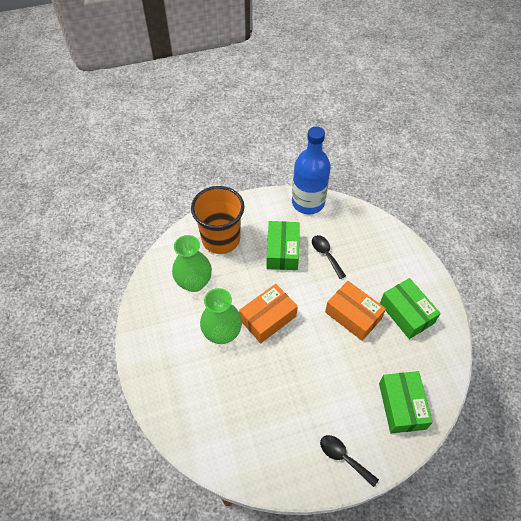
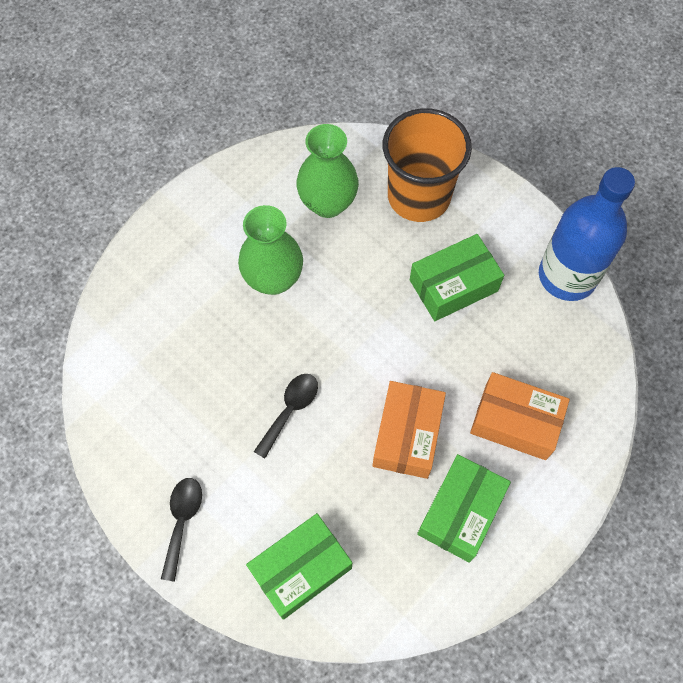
camera: 60 degrees right, 10 degrees up
(268, 318) = (331, 323): orange box -> orange box (515, 422)
(326, 255) = (488, 347): black spoon -> black spoon (290, 410)

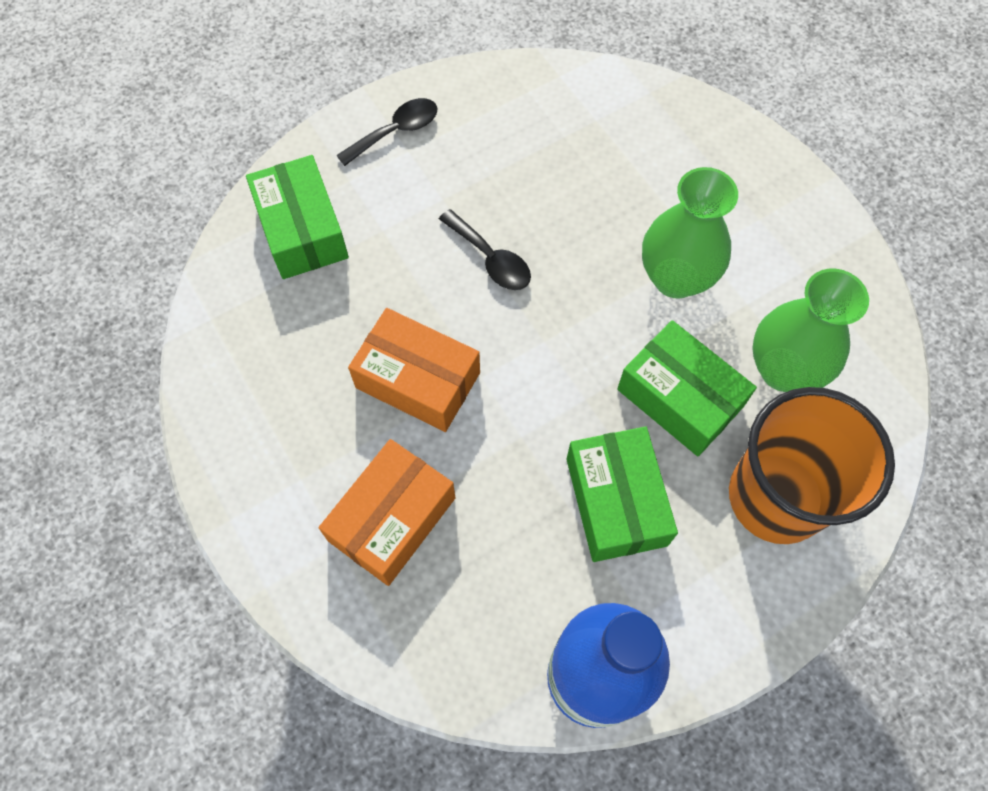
camera: 105 degrees right, 0 degrees up
(182, 521) = (396, 131): black spoon -> black spoon turned 60 degrees counterclockwise
(461, 512) = (300, 414): green box -> green box (679, 398)

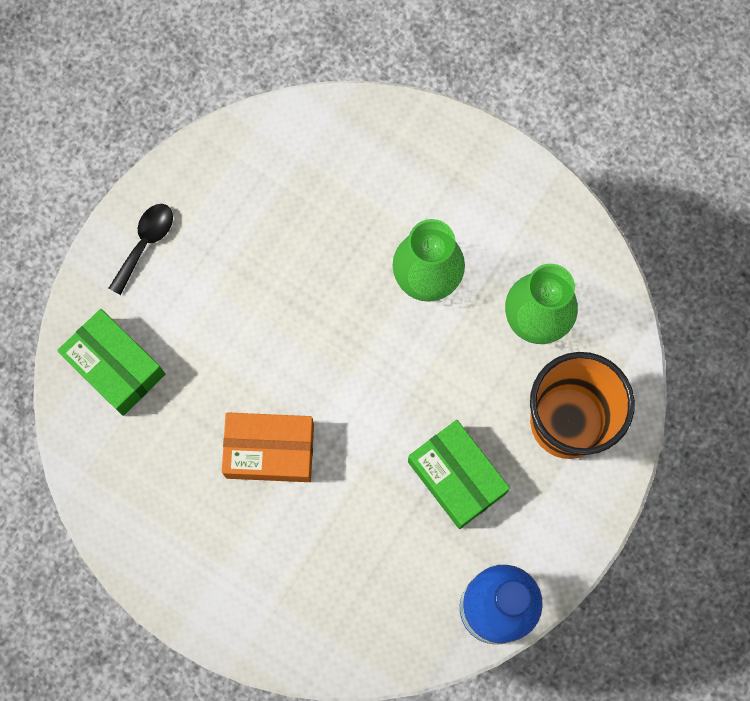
camera: 25 degrees left, 10 degrees up
(392, 519) = (303, 564): orange box -> none
(491, 259) = (277, 324): black spoon -> none
(679, 398) = (469, 376): green box -> none

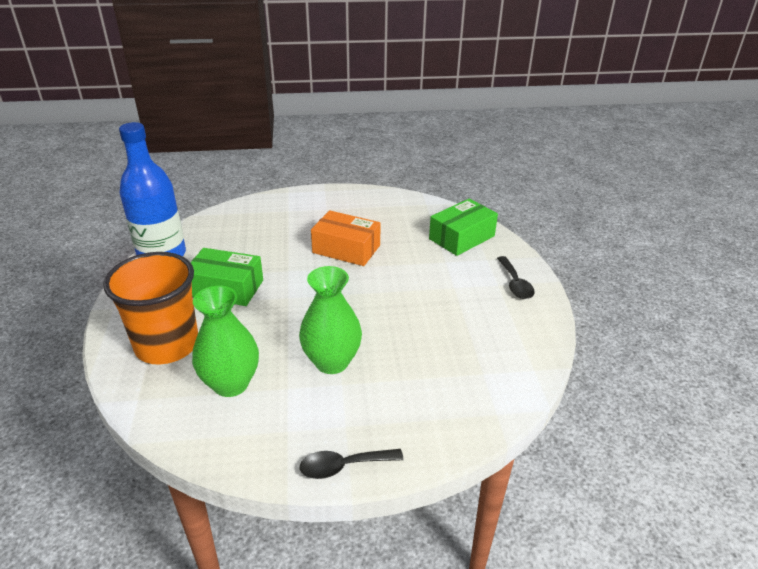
camera: 140 degrees right, 40 degrees down
(115, 367) = (461, 237): green box -> green box turned 45 degrees counterclockwise
(270, 451) = (346, 249): orange box -> orange box turned 60 degrees clockwise
(501, 158) = (343, 466): none -> black spoon

